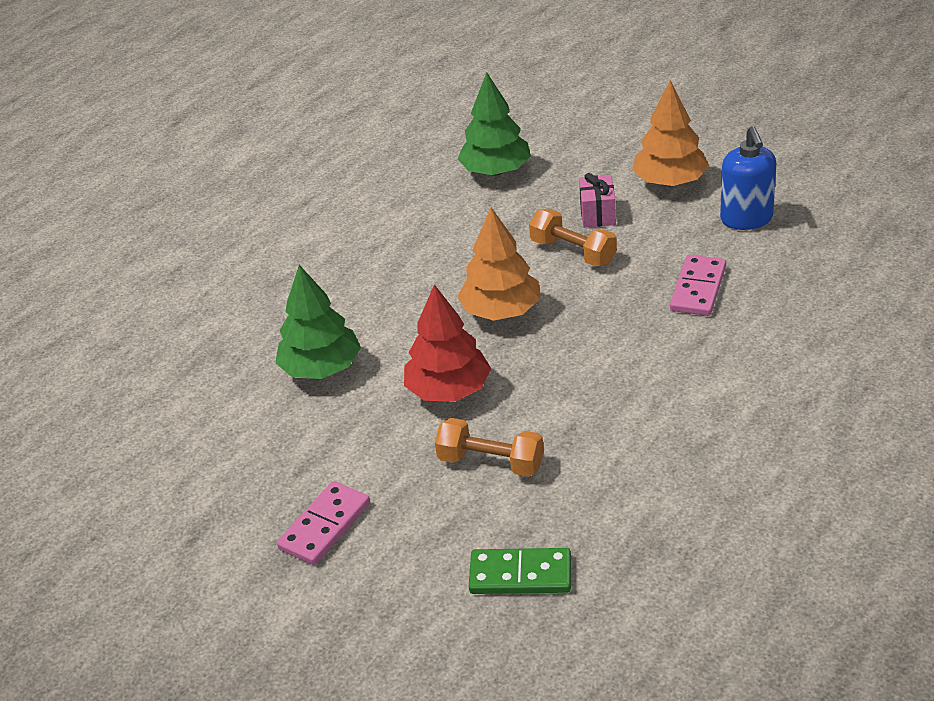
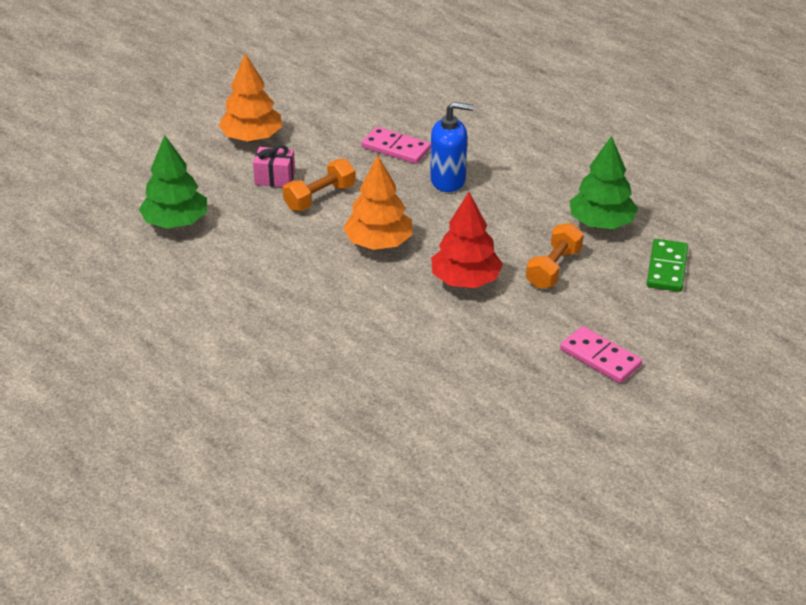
camera: 85 degrees left, 0 degrees up
(321, 368) = (410, 348): green tree -> green tree (601, 223)
(746, 219) = (323, 113): blue soap dispenser -> blue soap dispenser (448, 180)

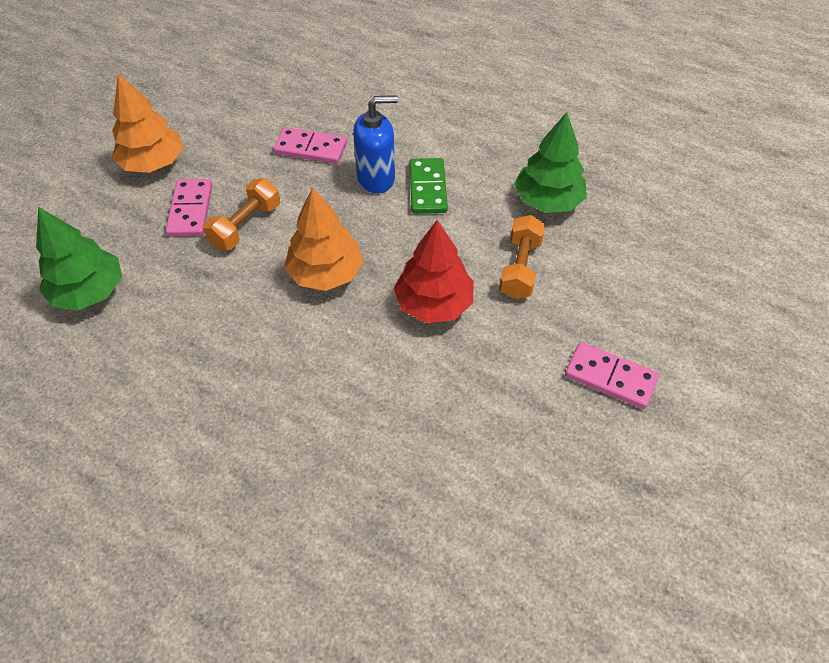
camera: 15 degrees left, 15 degrees up
(275, 178) = (190, 210): pink gift -> pink domino
(667, 268) = (632, 243): green domino -> green domino (428, 188)

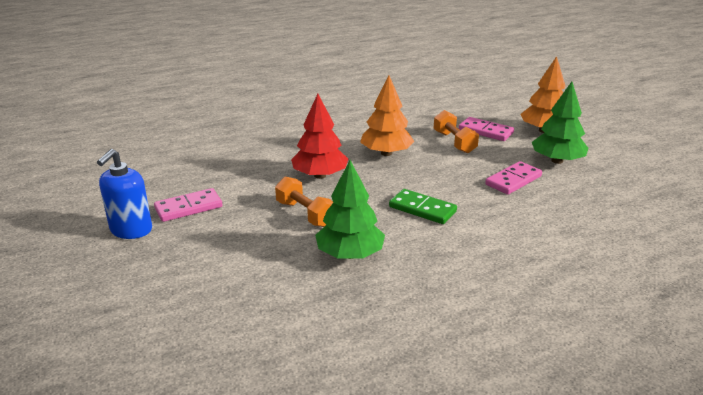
camera: 125 degrees right, 25 degrees down
(89, 291) = (447, 99): green tree -> green tree (557, 161)
(376, 178) = (455, 194): blue soap dispenser -> blue soap dispenser (131, 230)

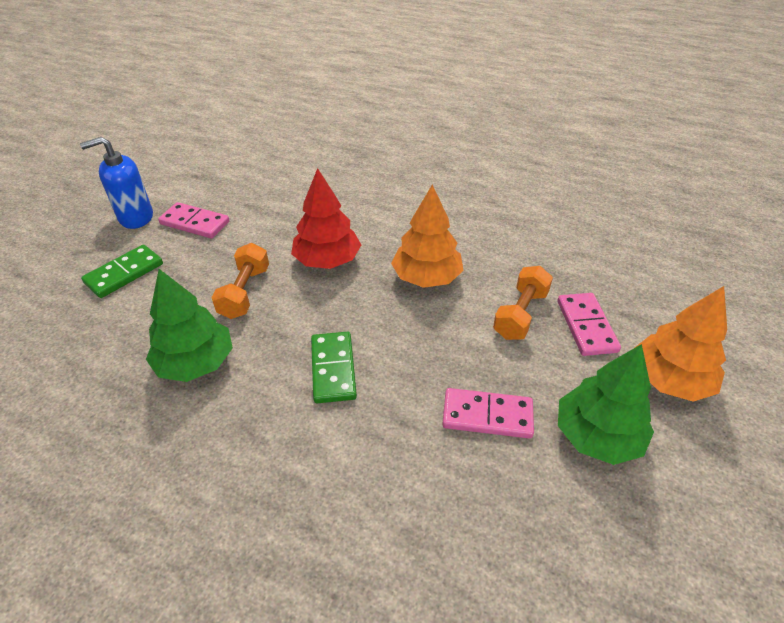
camera: 50 degrees right, 15 degrees up
(199, 256) = (124, 273): none -> green domino

